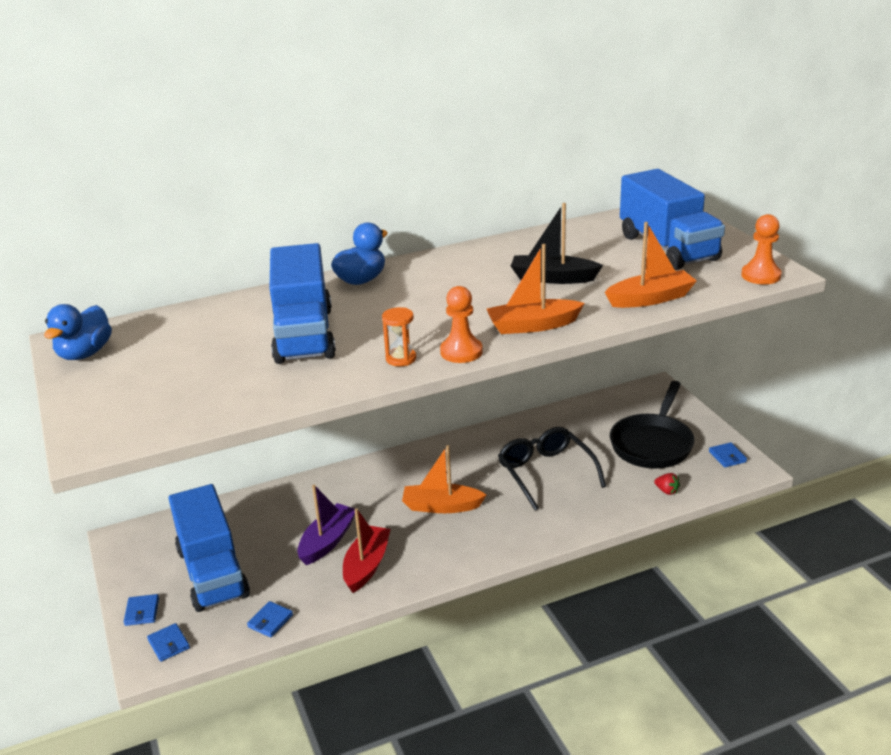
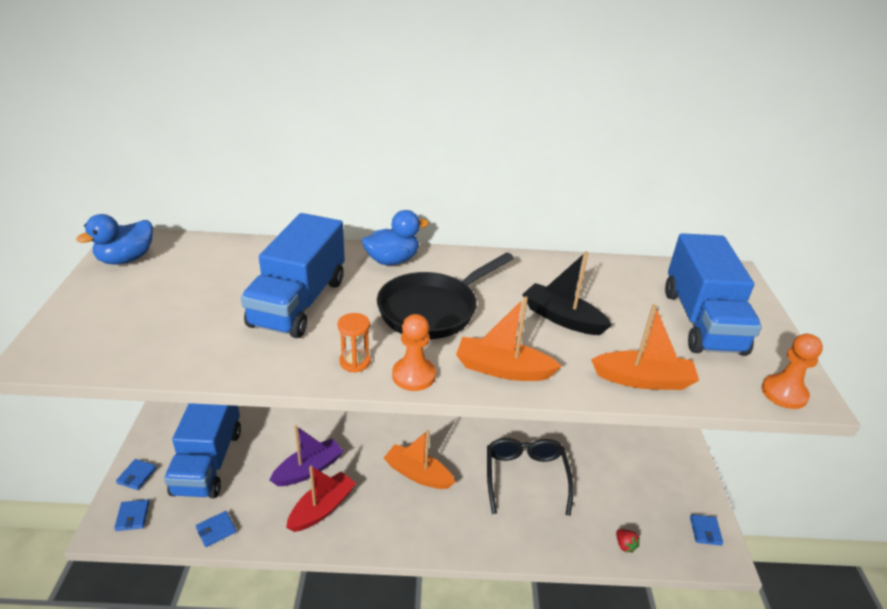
camera: 20 degrees right, 5 degrees up
(652, 444) = (640, 486): black pan -> black pan (433, 309)

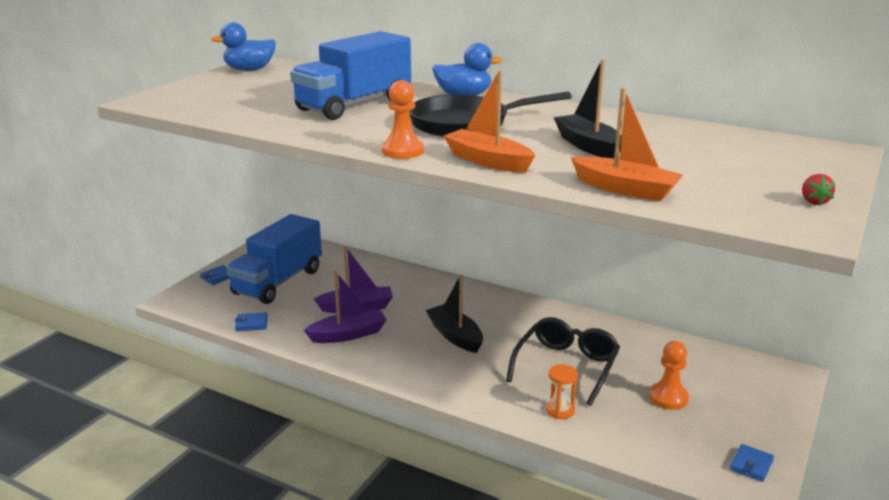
camera: 30 degrees right, 10 degrees down
(133, 516) = (196, 299): blue wallet -> none
(322, 508) = (348, 334): red boat -> purple boat
(355, 362) = (362, 137): orange hourglass -> orange hourglass (560, 410)
(418, 474) = (455, 336): orange boat -> black boat
(625, 545) = (637, 445): red strawberry -> red strawberry (814, 201)
(701, 321) = (749, 170): blue truck -> none
(784, 393) = (784, 223): orange pawn -> orange pawn (668, 397)

